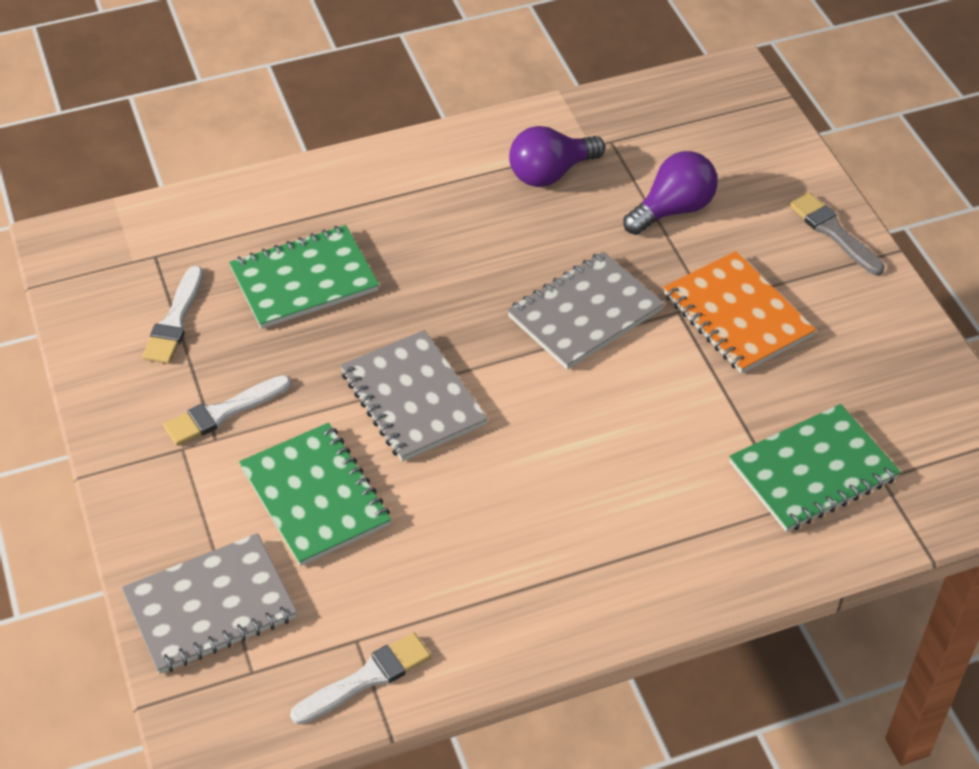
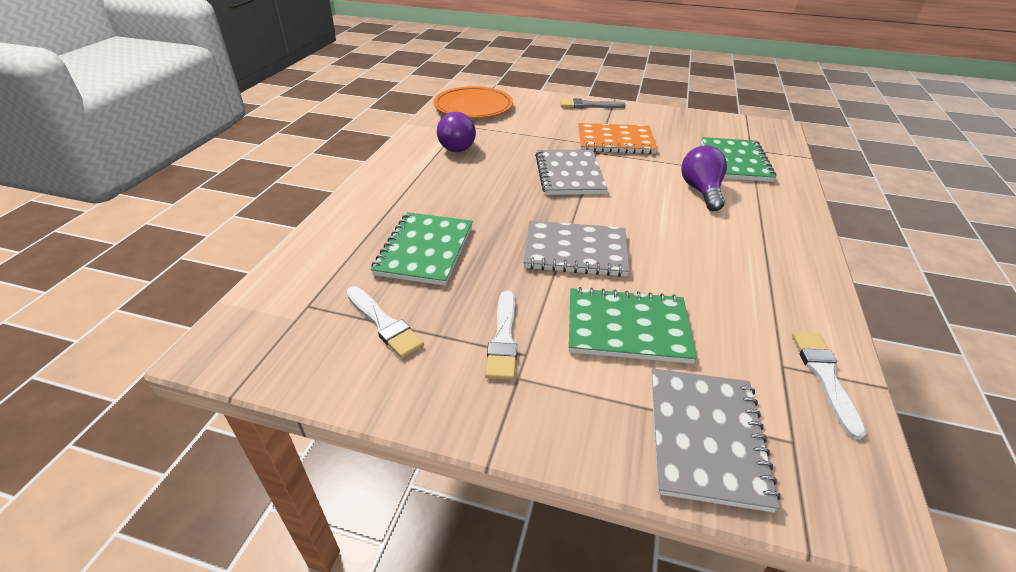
camera: 55 degrees left, 10 degrees down
(673, 210) = (527, 129): purple light bulb -> purple light bulb (701, 191)
(682, 120) = (473, 107): none -> orange plate

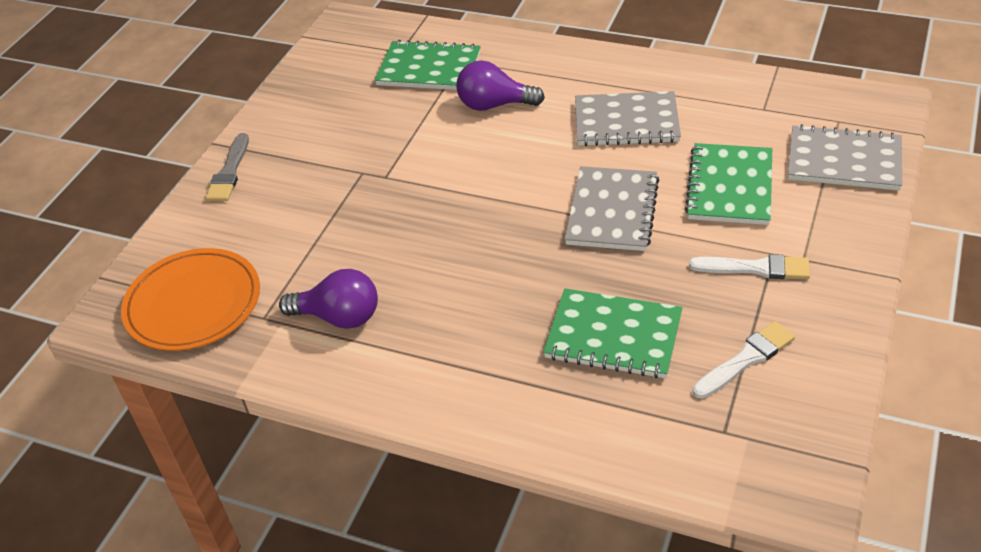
camera: 80 degrees left, 5 degrees up
(569, 174) = (443, 205): grey notebook -> grey notebook (626, 122)
(615, 141) = (355, 157): orange notebook -> none
(824, 376) = (772, 91): white brush -> none

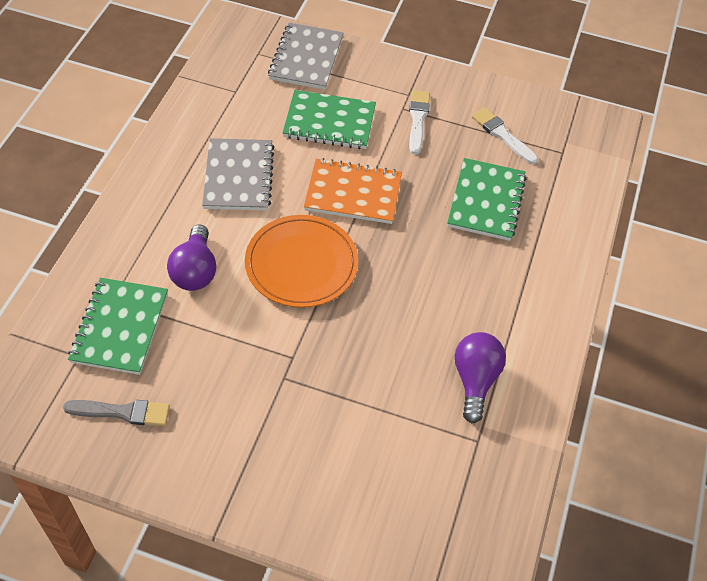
camera: 100 degrees left, 10 degrees up
(193, 304) = (463, 506): orange plate -> orange plate (301, 264)
(229, 172) = (269, 506): grey brush -> grey brush (122, 412)
(612, 211) = (353, 193): grey notebook -> orange notebook

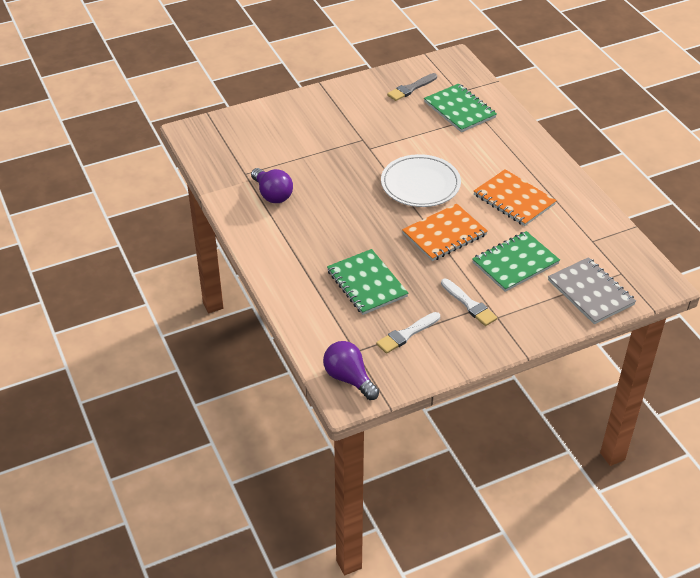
camera: 140 degrees right, 10 degrees down
(195, 271) = (464, 148): purple light bulb -> purple light bulb (349, 378)
(238, 176) = (514, 199): grey notebook -> orange notebook
(301, 264) = (420, 184): orange plate -> white plate
(502, 135) = (406, 334): white brush -> white brush turned 135 degrees clockwise

